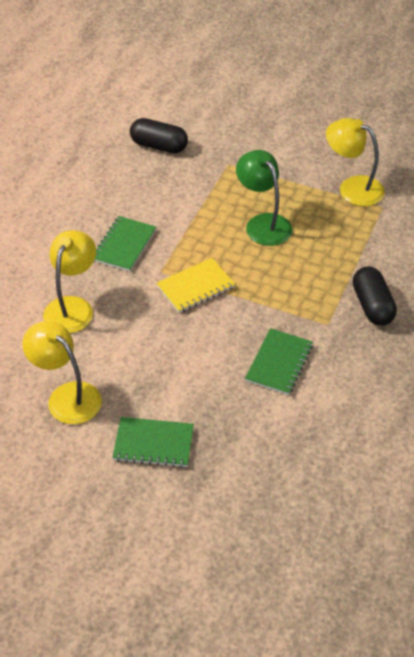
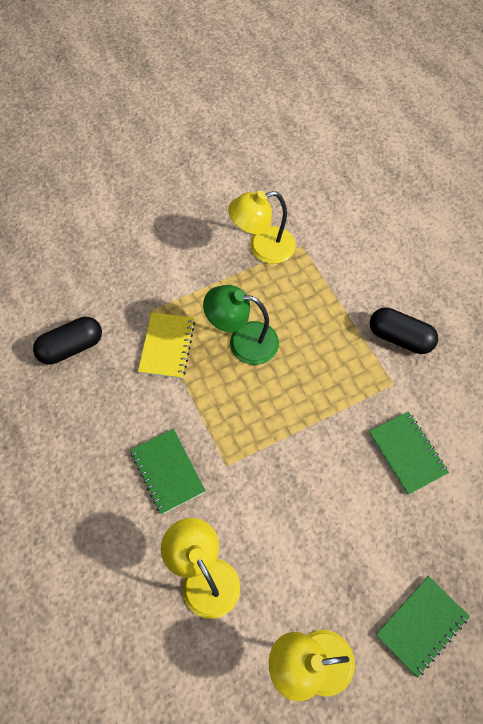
camera: 50 degrees left, 15 degrees up
(195, 287) = (270, 451): yellow notebook -> yellow notebook (167, 346)

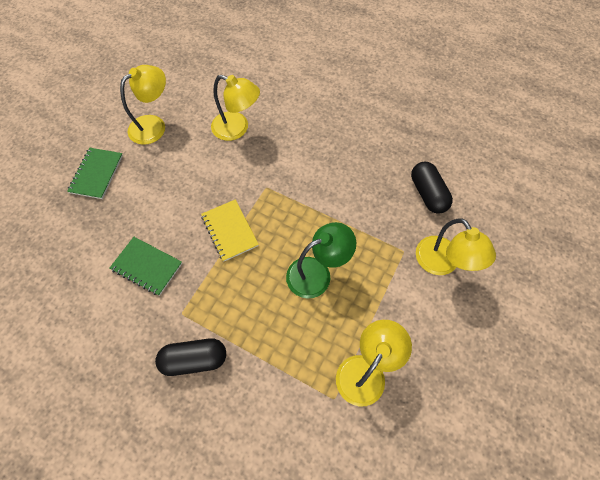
camera: 145 degrees right, 0 degrees up
(71, 347) = (428, 194): black capsule -> black capsule turned 45 degrees counterclockwise
(126, 281) = (442, 264): none -> yellow lamp
(167, 346) = (367, 235): yellow notebook -> yellow notebook (229, 231)
(167, 471) = (299, 163): green notebook -> none

